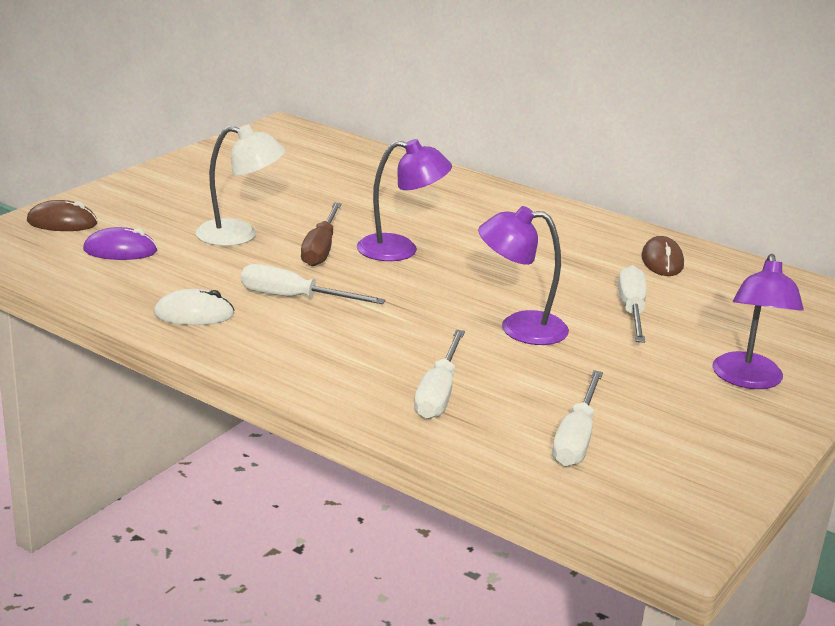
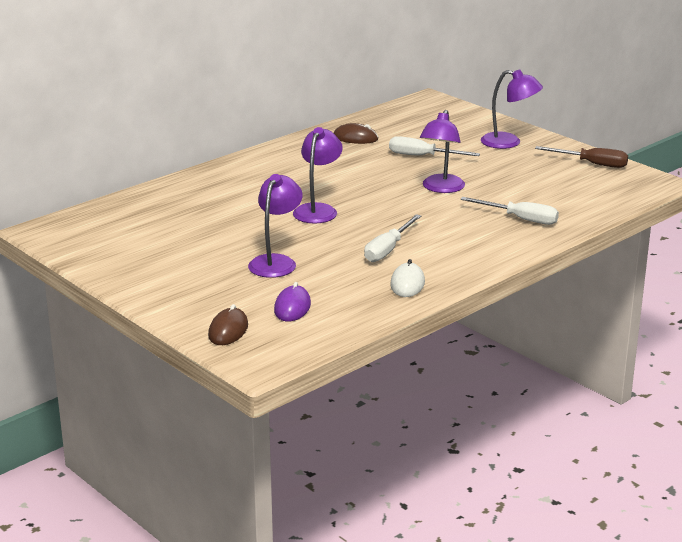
camera: 75 degrees left, 0 degrees up
(239, 235) = (276, 262): white lamp -> purple lamp
(320, 249) = (309, 235): brown screwdriver -> brown screwdriver (592, 164)
(576, 438) = (570, 191): white screwdriver -> none

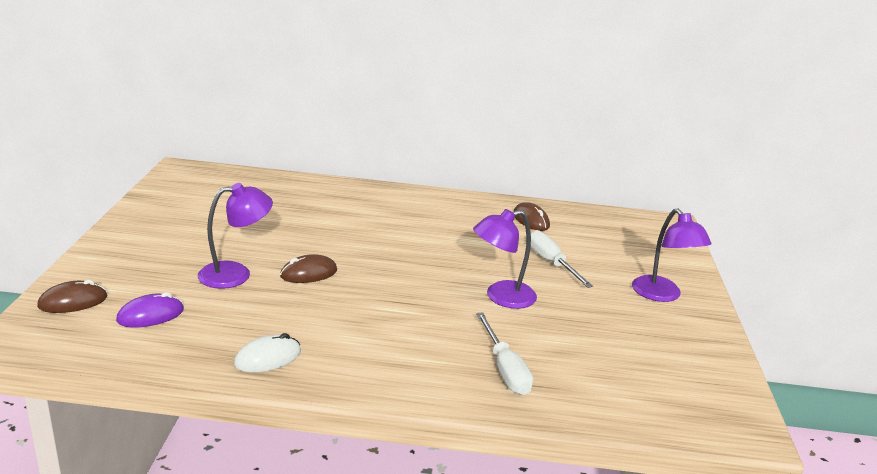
camera: 45 degrees right, 0 degrees up
(315, 237) = (308, 273): none -> brown mouse
(318, 210) = (364, 255): purple lamp -> none
(388, 249) = (330, 319): white screwdriver -> none
(592, 164) = (707, 363): brown screwdriver -> none

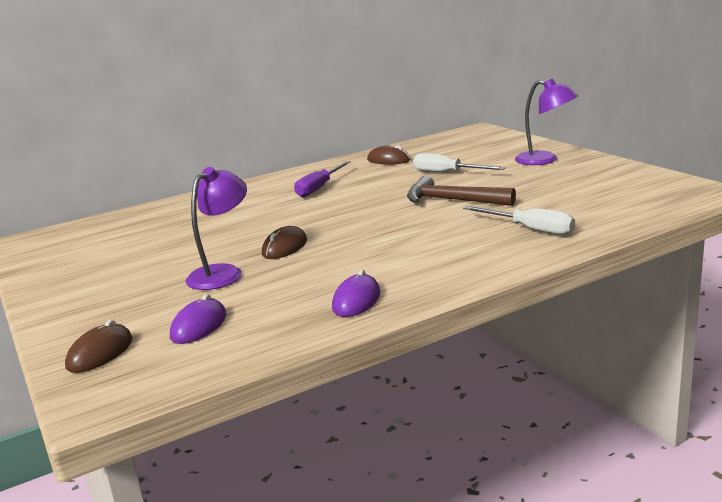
camera: 30 degrees left, 5 degrees down
(268, 358) = (356, 300): white mouse -> purple mouse
(429, 223) = (319, 188): none -> purple screwdriver
(501, 297) = (452, 200): purple lamp -> brown hammer

